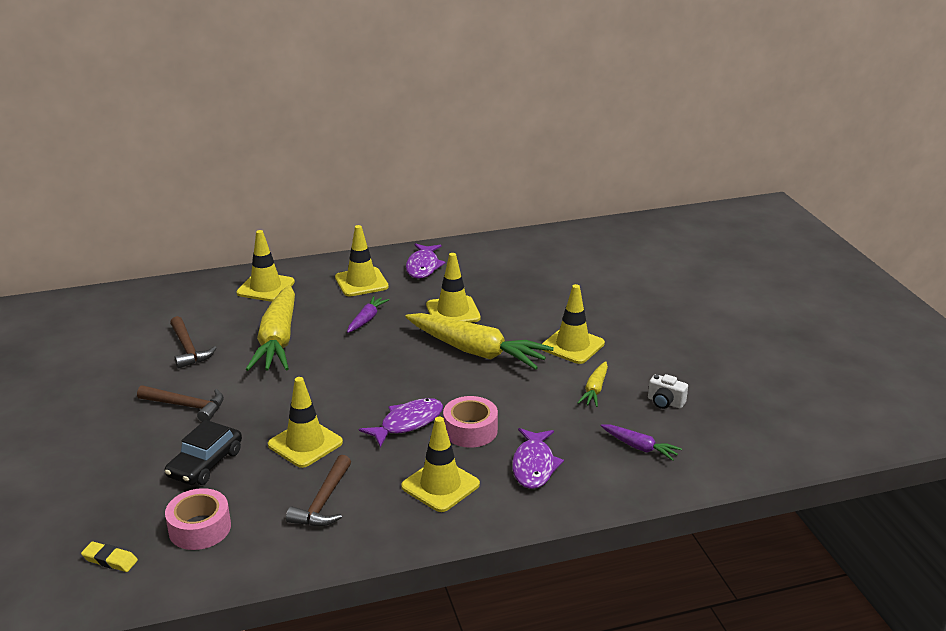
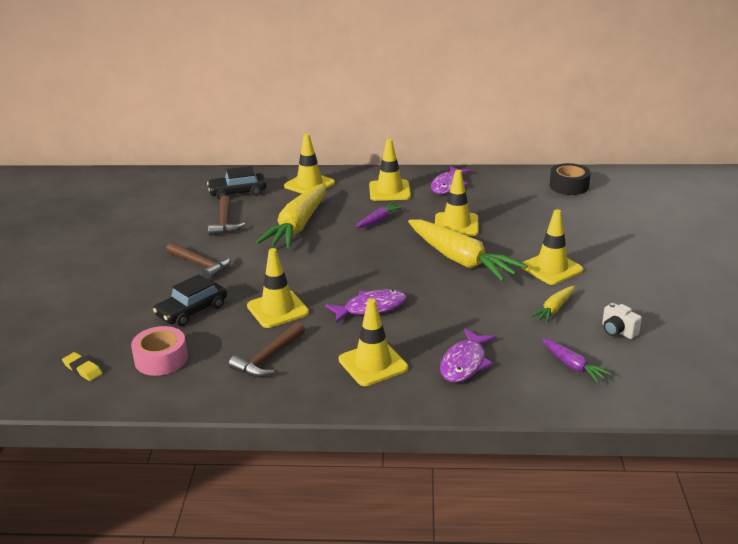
camera: 20 degrees right, 0 degrees up
(184, 309) = (238, 192): none -> black car
(470, 430) = (422, 323): pink tape -> none
(548, 250) = (569, 186): none -> black tape

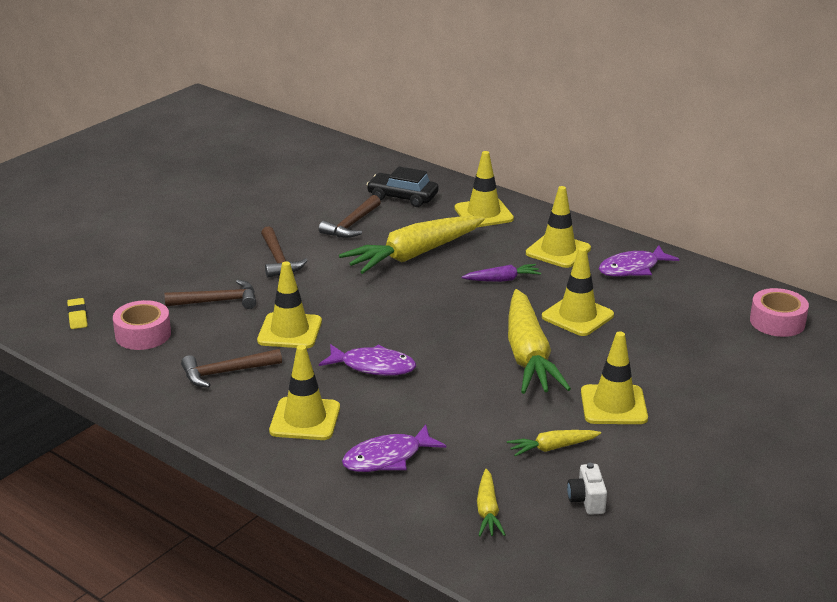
camera: 35 degrees right, 0 degrees up
(192, 311) = (218, 301): black car -> brown hammer
(569, 186) = (777, 322): black tape -> pink tape
(573, 366) = (487, 511): purple carrot -> yellow carrot

